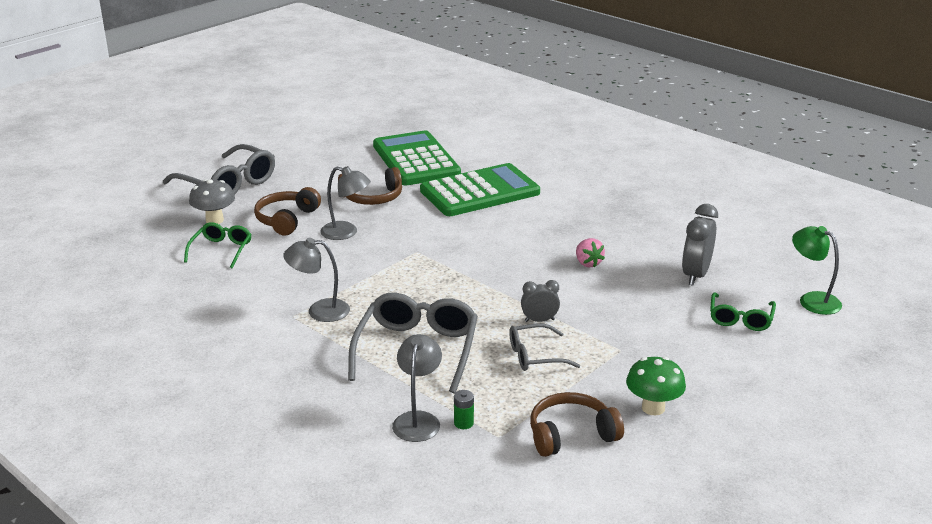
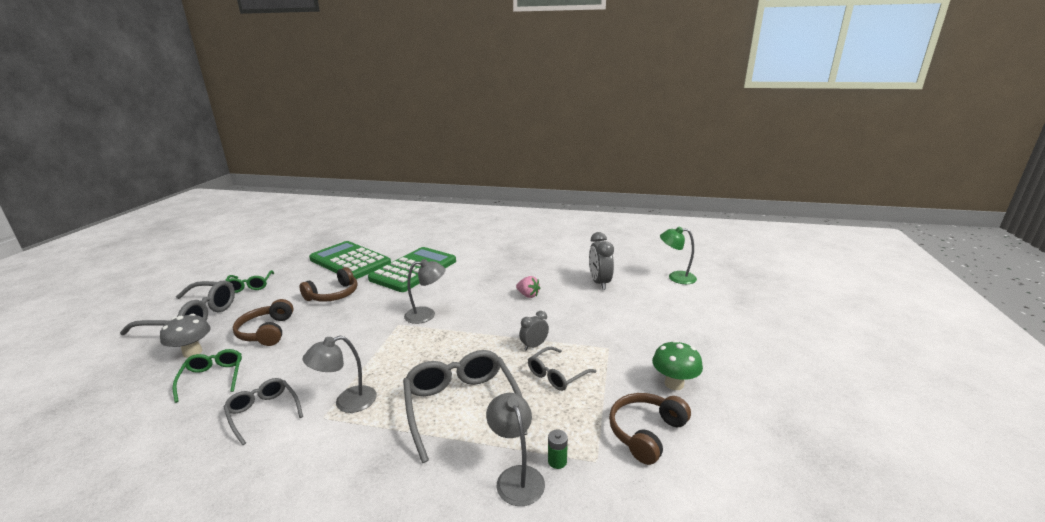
camera: 30 degrees left, 5 degrees down
(247, 295) = (263, 412): none -> grey glasses
(346, 233) = (328, 327): grey lamp -> grey lamp (426, 315)
(740, 319) = (653, 301): green glasses -> green glasses (250, 286)

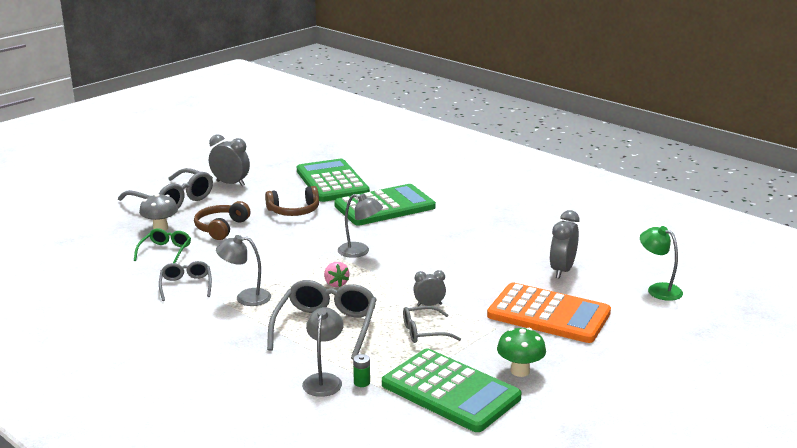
camera: 30 degrees right, 0 degrees up
(250, 286) = (230, 183): green glasses -> grey clock
(528, 295) = (472, 261): pink strawberry -> pink strawberry (336, 284)
(632, 321) = (548, 314): none -> orange calculator
(646, 432) = (450, 391): brown headphones -> green calculator

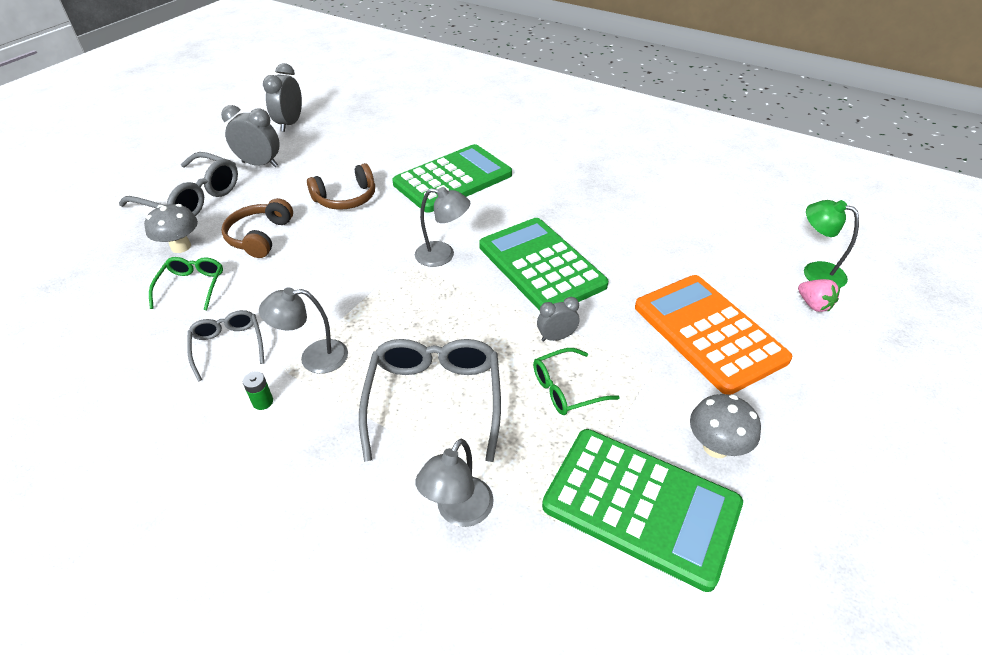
camera: 10 degrees left, 20 degrees up
(324, 380) = (459, 512): grey lamp -> grey lamp turned 150 degrees counterclockwise
(332, 182) = (381, 149): green calculator -> green calculator (541, 266)
(336, 284) = (427, 315): pink strawberry -> pink strawberry (813, 305)
(361, 382) = (513, 508): green battery -> green battery (263, 402)
(424, 332) = (566, 389): grey glasses -> green glasses
(520, 371) = (716, 447): green mushroom -> grey mushroom
(548, 314) = (708, 333): orange calculator -> orange calculator turned 135 degrees counterclockwise
(562, 270) = (693, 255): grey clock -> grey clock (290, 124)

